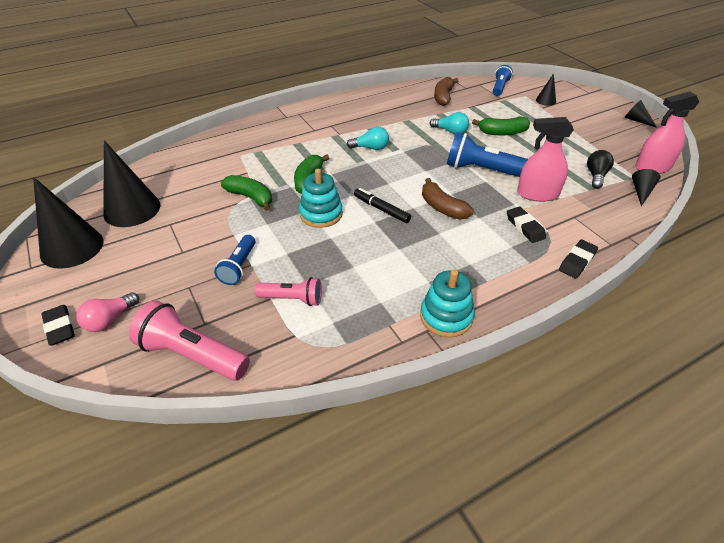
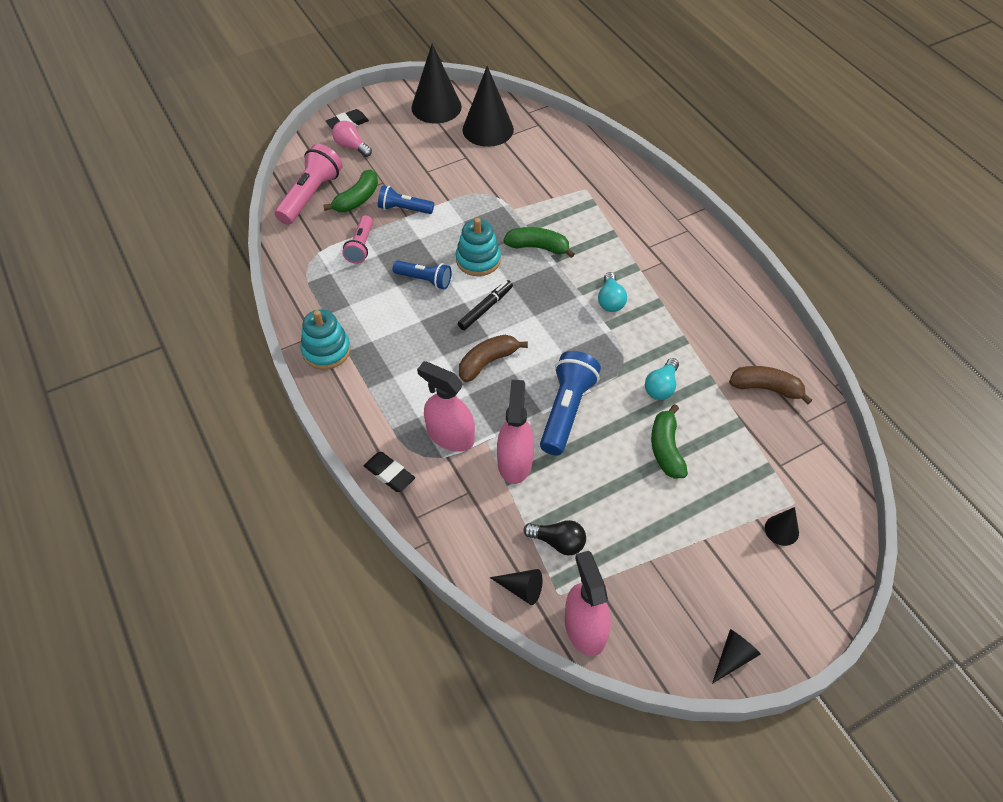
camera: 90 degrees right, 10 degrees up
(250, 197) = (506, 205): green banana -> green banana (357, 199)
(500, 87) = (817, 470): blue flashlight -> blue flashlight (424, 280)
(525, 227) = (450, 436): black eraser -> pink spray bottle

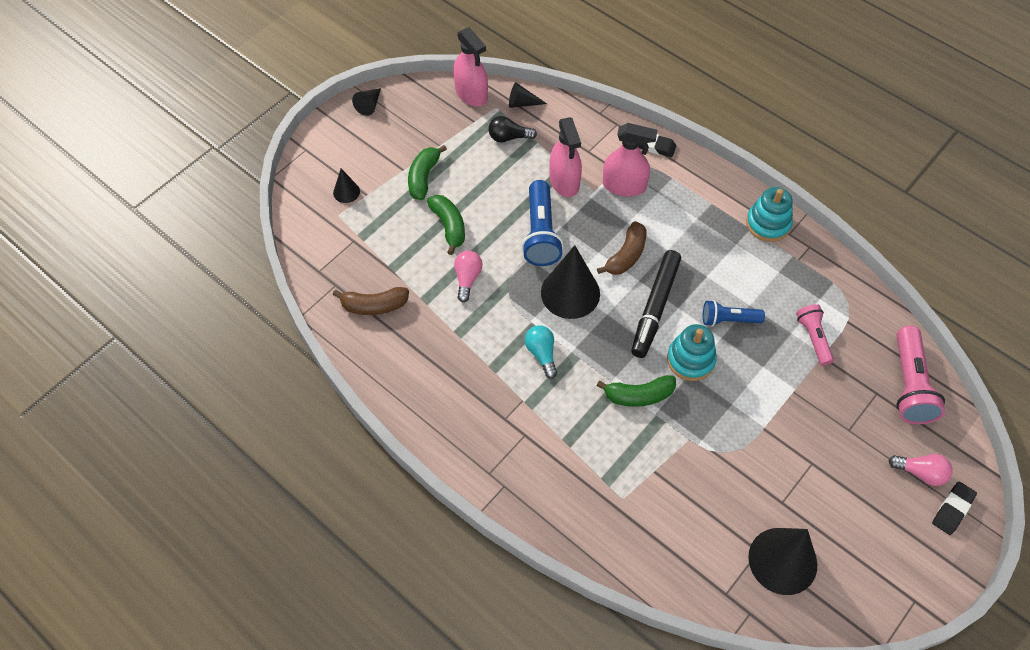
camera: 160 degrees right, 5 degrees up
(357, 199) = (858, 396): green banana -> green banana (423, 177)
(404, 209) = (802, 400): blue flashlight -> none
(436, 107) = (868, 580): black cone -> black cone (570, 293)
(485, 308) = (655, 307): black marker -> black marker, size x1.66
(661, 387) = (467, 279): turquoise light bulb -> pink light bulb

